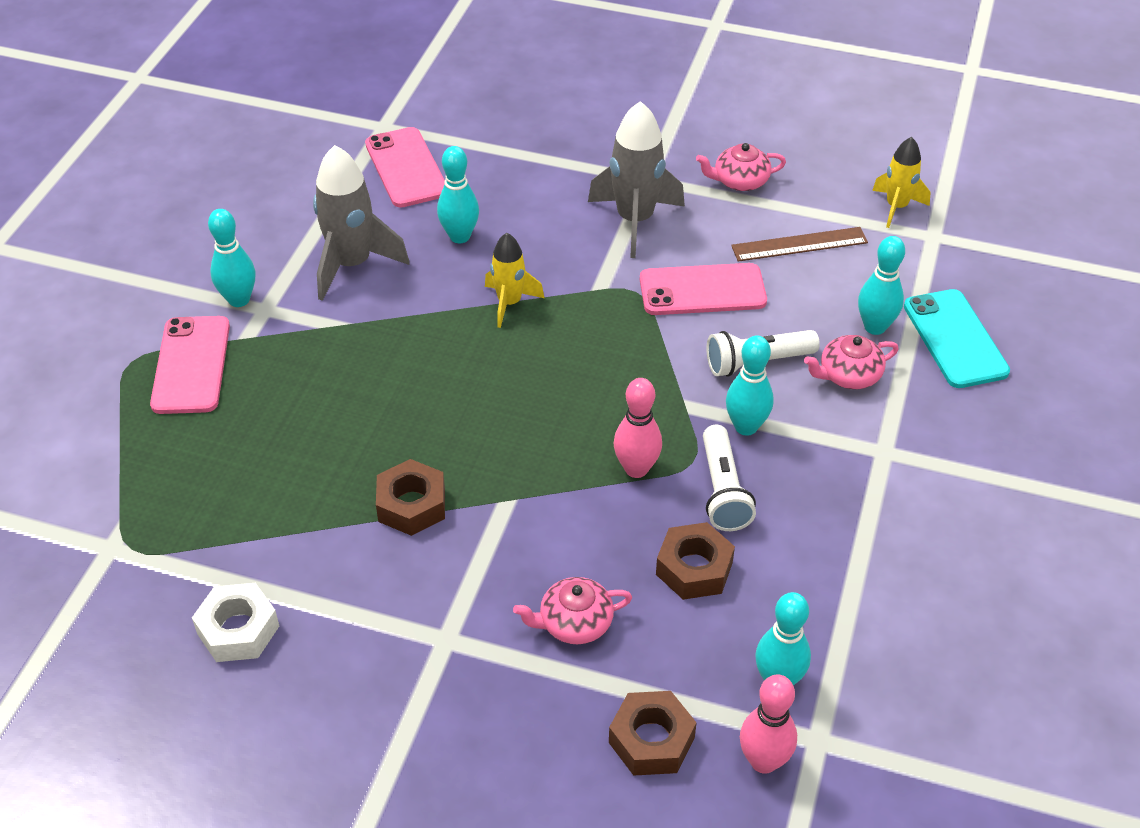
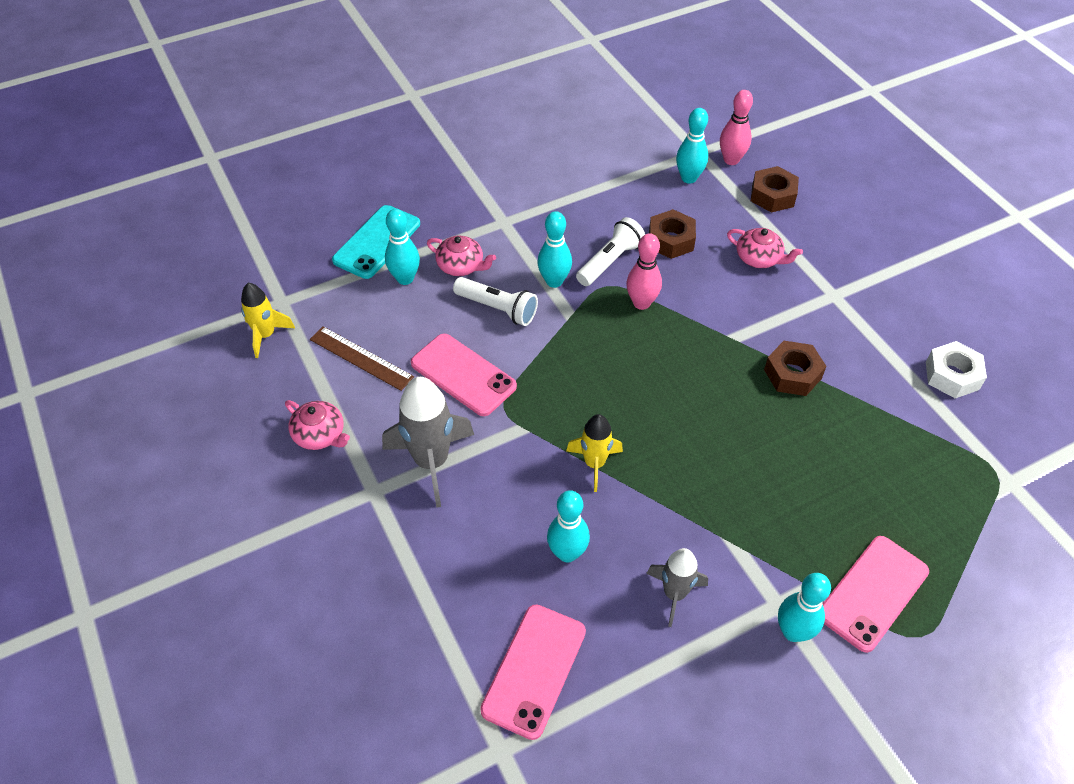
camera: 135 degrees left, 5 degrees up
(352, 264) = (674, 594): grey rocket -> grey rocket, size x0.61

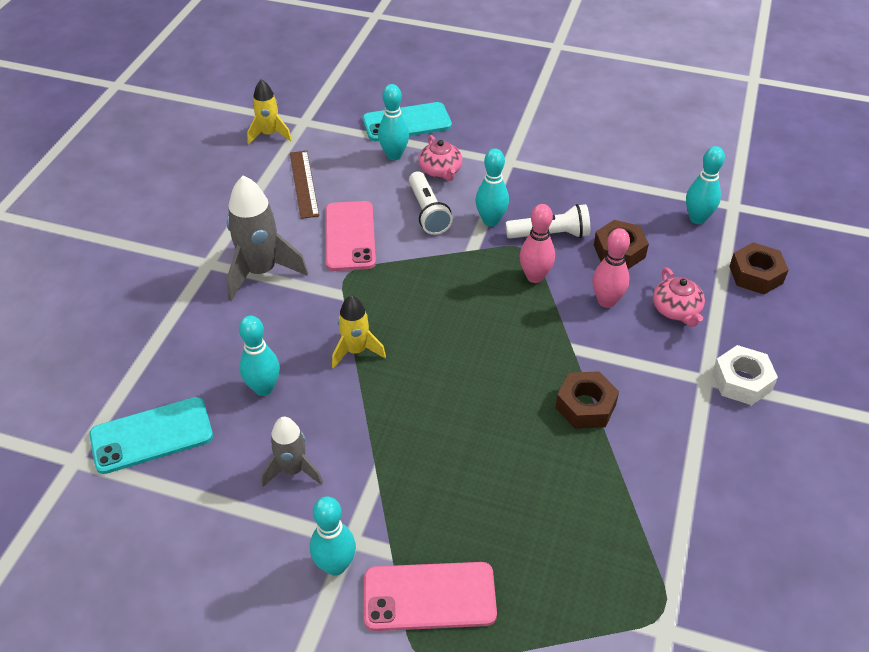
camera: 45 degrees right, 5 degrees down
(320, 435) = (223, 210): pink teapot -> none
(534, 670) = (152, 435): pink phone -> turquoise phone
(731, 160) = (755, 228): pink bowling pin -> pink bowling pin (606, 301)
(952, 375) = (730, 513): white nut -> white nut (742, 381)

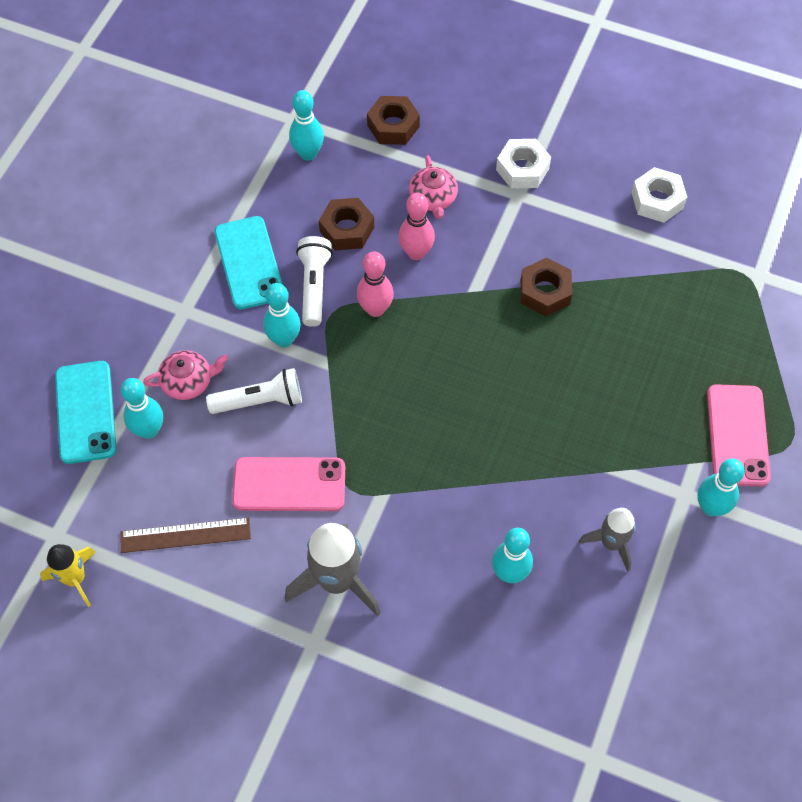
camera: 85 degrees left, 15 degrees up
(152, 435) = (566, 682): turquoise phone -> turquoise phone (249, 263)
(356, 351) = (465, 483): yellow rocket -> none
(676, 310) = (433, 198): pink teapot -> pink teapot turned 90 degrees clockwise
(744, 513) = (657, 200): none -> white nut

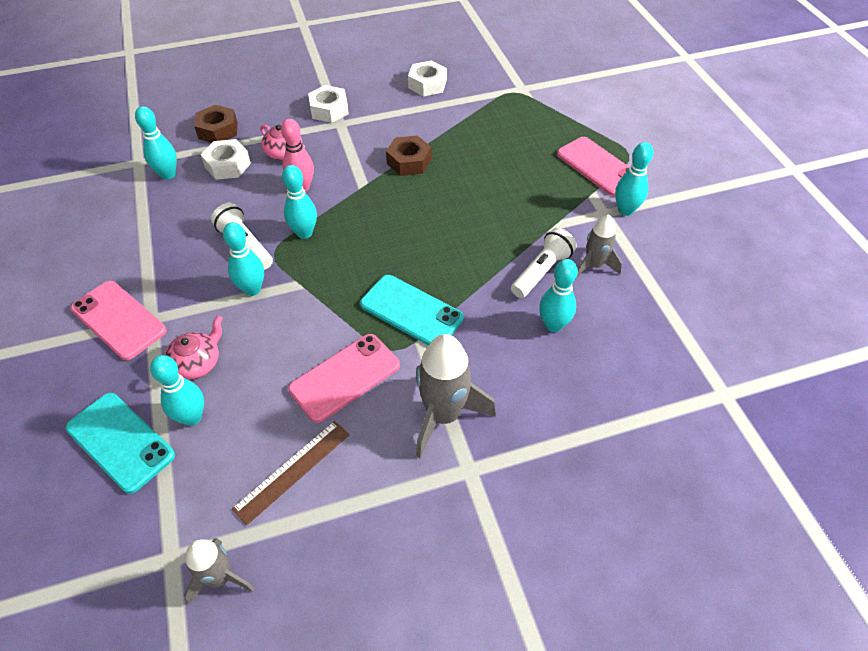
camera: 40 degrees left, 10 degrees down
(75, 578) = (220, 578): yellow rocket -> grey rocket
(159, 293) = (118, 320): none -> pink phone
(249, 263) = (179, 259): turquoise phone -> turquoise phone (411, 311)
(259, 401) = (269, 339): white flashlight -> white flashlight (541, 271)
(347, 229) = (238, 200): brown nut -> none
(369, 178) = (228, 165): none -> white nut
(375, 309) = (304, 233): pink bowling pin -> turquoise bowling pin

